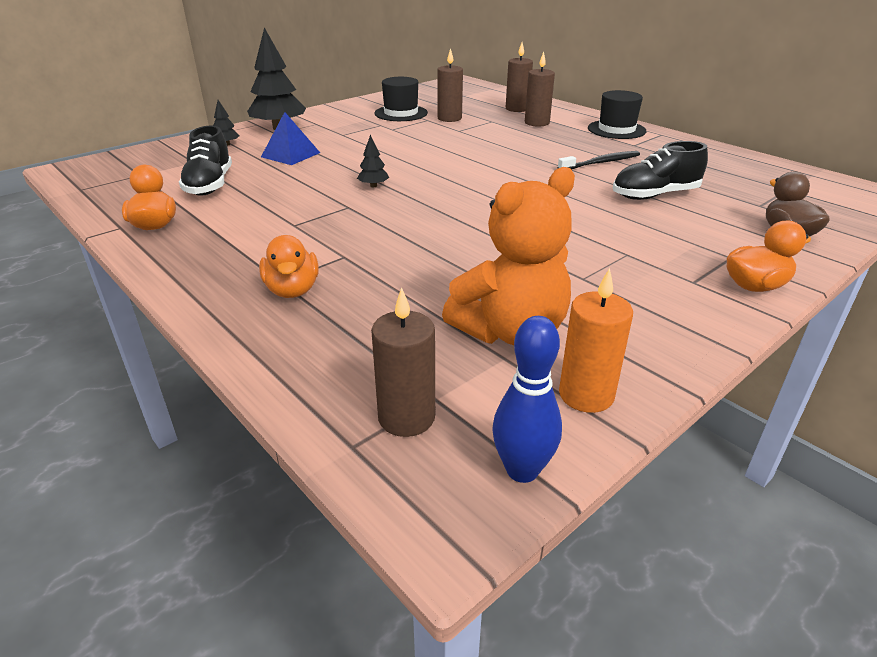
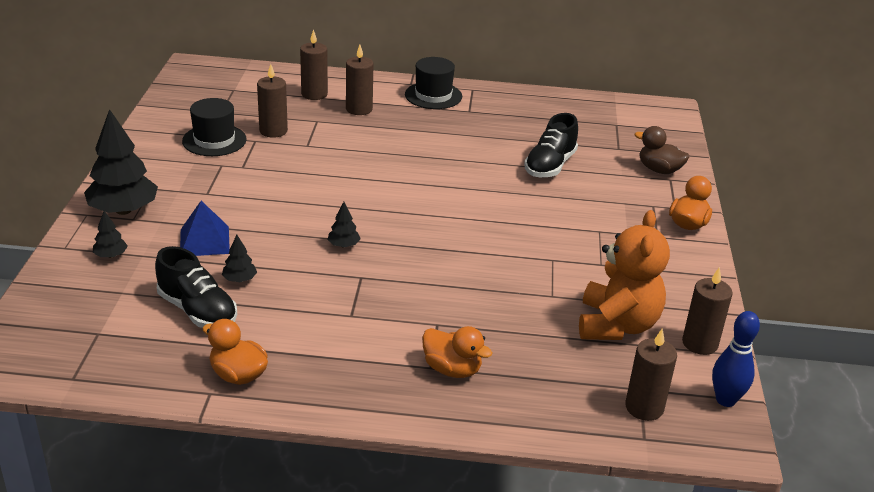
camera: 45 degrees left, 0 degrees up
(268, 179) = (240, 280): none -> black tree
(586, 395) = (700, 343): orange candle -> brown candle
(600, 163) = (473, 144): black toothbrush -> none

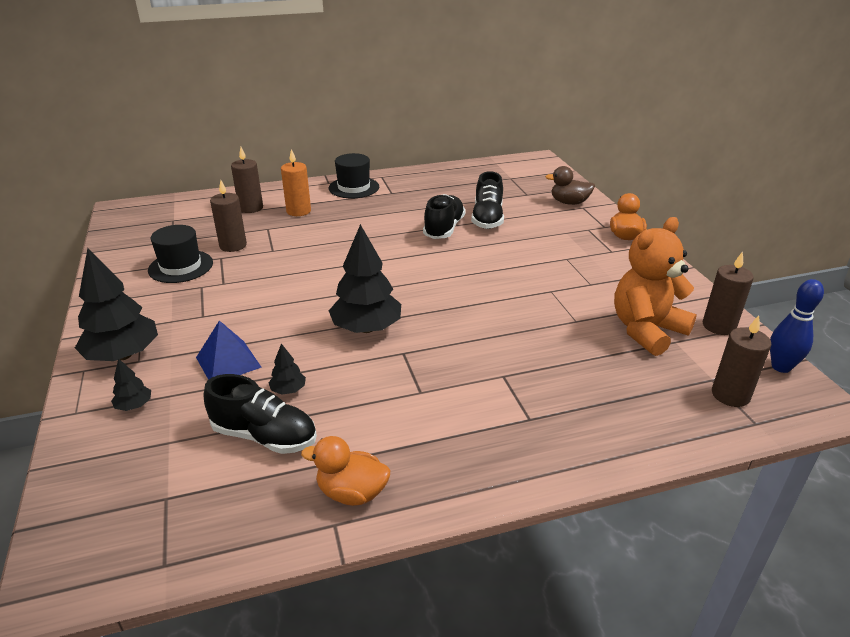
camera: 20 degrees left, 0 degrees up
(343, 245) = (366, 328): black tree -> black tree, size x2.22
(359, 109) = (298, 211): brown candle -> orange candle
(452, 369) = (550, 414): orange duck -> none
(494, 165) = (444, 229): none -> black shoe
(617, 325) = (646, 330): orange teddy bear -> orange teddy bear turned 120 degrees counterclockwise

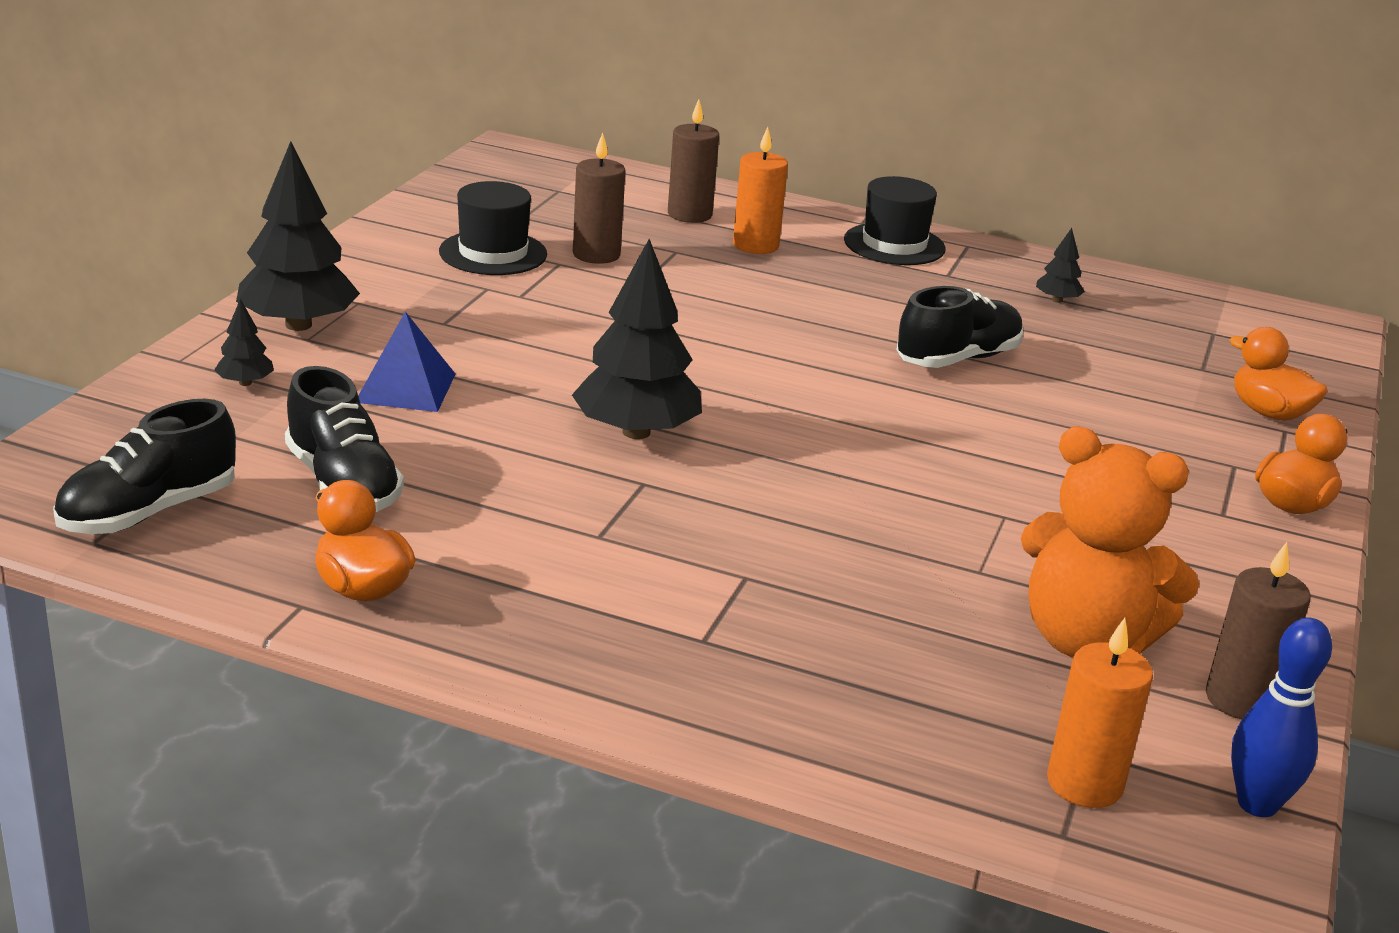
camera: 35 degrees right, 5 degrees down
(288, 390) = (435, 451): black tree -> black tree (1057, 300)
(487, 218) = (1061, 375): black shoe -> black shoe (149, 512)
(569, 202) = (1269, 413): brown duck -> orange duck
(646, 330) = (1085, 640): orange teddy bear -> orange teddy bear turned 150 degrees counterclockwise
(730, 395) = (1084, 784): brown candle -> orange candle

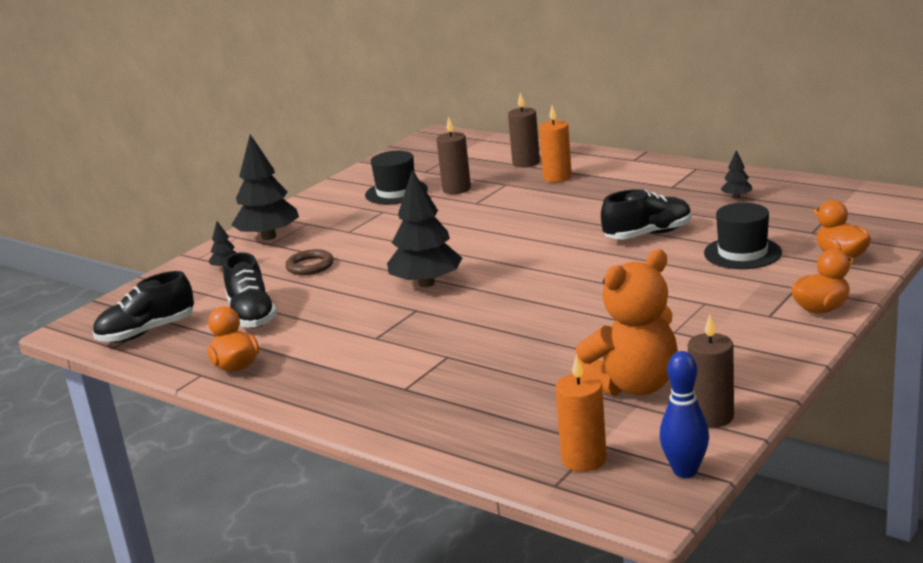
camera: 20 degrees right, 5 degrees down
(406, 387) = (310, 266): blue pyramid -> brown ring
(894, 244) = (647, 171): black hat -> black hat (742, 253)
(1085, 640) = (632, 386): orange teddy bear -> orange teddy bear turned 75 degrees counterclockwise

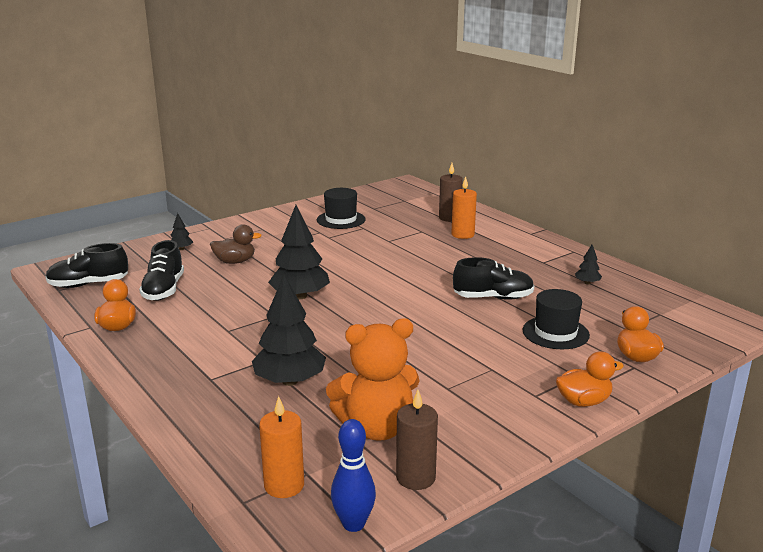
camera: 15 degrees right, 0 degrees up
(268, 237) = (229, 233): black tree -> black tree (290, 381)
(310, 266) = (235, 262): brown ring -> brown duck
(456, 189) = (384, 227): brown candle -> none

